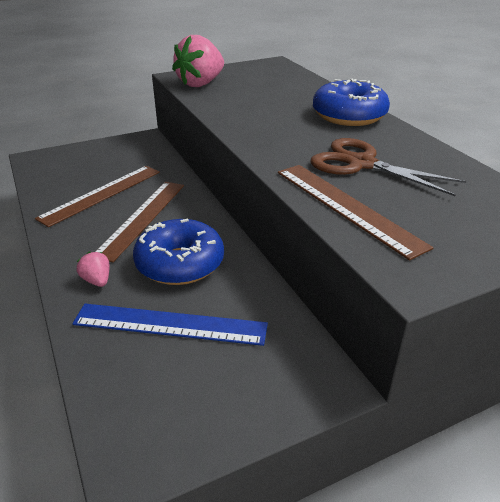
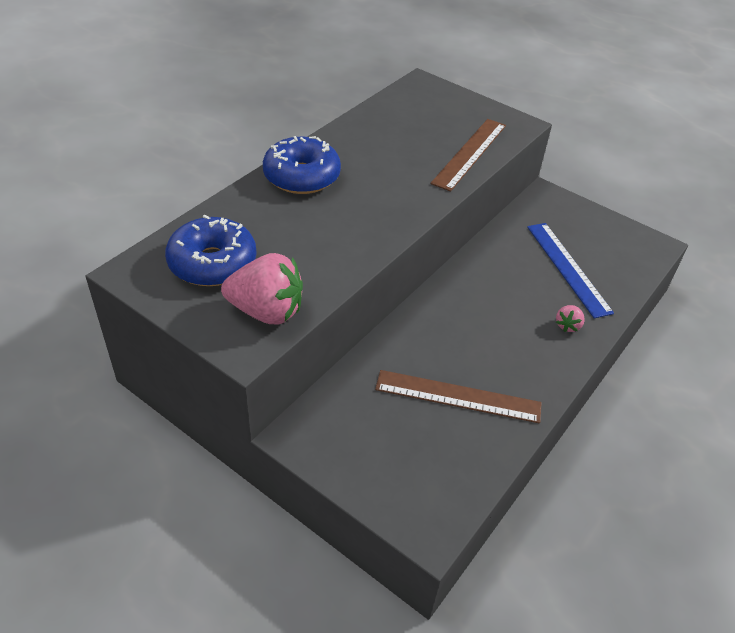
camera: 120 degrees left, 10 degrees up
(142, 218) = (472, 341): brown ruler -> none
(180, 264) = (509, 288): blue donut -> blue donut (212, 263)
(361, 164) = (400, 156): brown scissors -> none

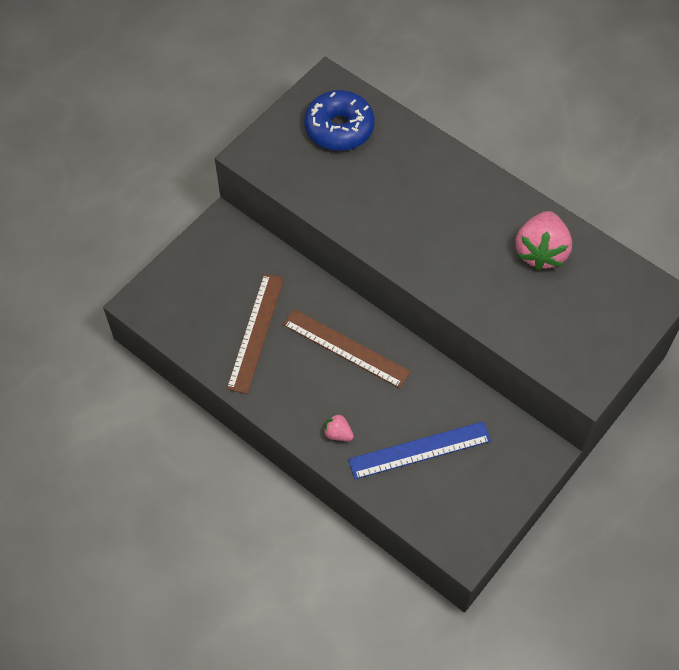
camera: 95 degrees right, 15 degrees up
(266, 311) = (285, 165): pink strawberry -> pink strawberry (540, 252)
(301, 176) = (461, 183): blue donut -> none
(470, 153) = (519, 327): brown ruler -> brown ruler (346, 348)

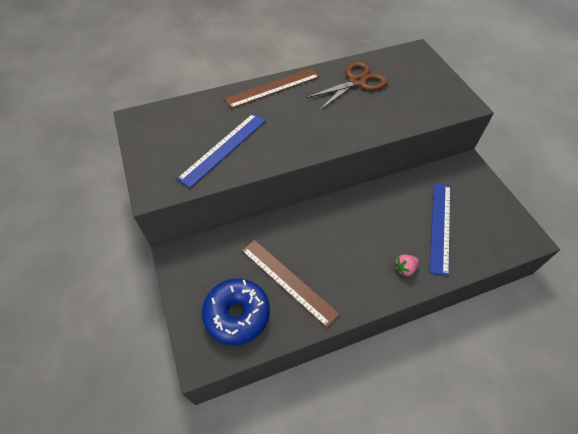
camera: 60 degrees left, 5 degrees down
(339, 128) = (180, 130): blue donut -> blue donut (237, 314)
(340, 179) = (223, 148): none -> blue ruler
(346, 348) = (336, 230): brown ruler -> brown ruler (273, 88)
(540, 252) = (357, 82): pink strawberry -> brown scissors

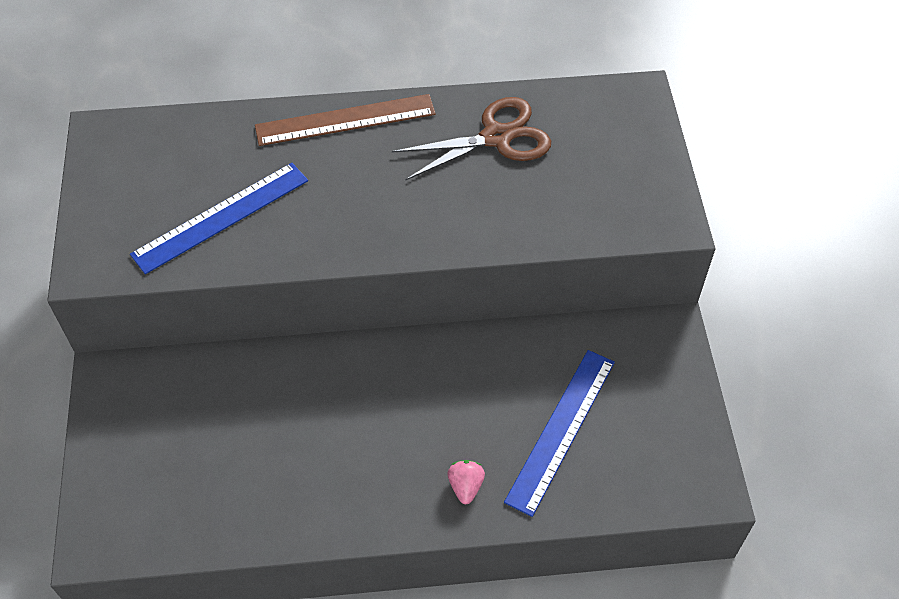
camera: 15 degrees right, 0 degrees up
(237, 314) = (169, 492): blue donut -> none
(288, 281) = (267, 459): brown ruler -> none
(405, 268) = (465, 486): pink strawberry -> pink strawberry turned 105 degrees clockwise

